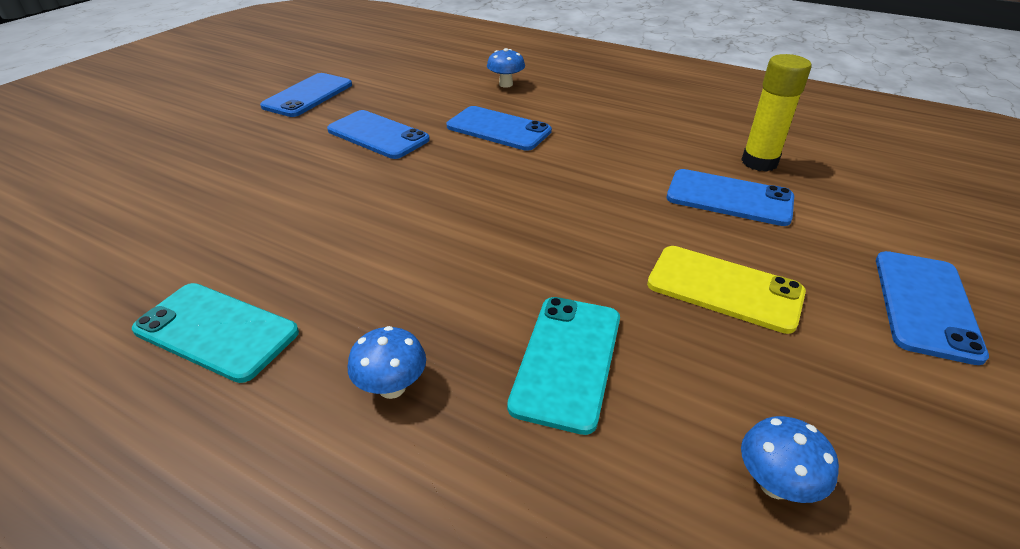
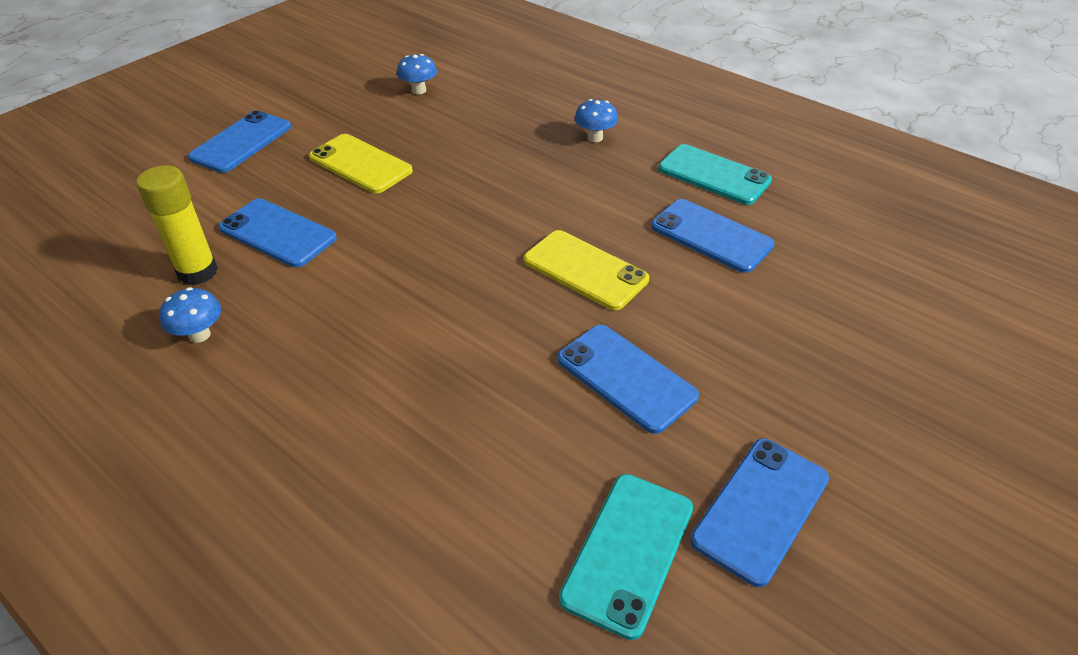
camera: 170 degrees left, 5 degrees up
(408, 197) = (585, 270): none -> yellow phone
(498, 129) = (461, 369): blue phone -> blue phone (711, 236)
(506, 84) = (408, 498): blue mushroom -> blue mushroom (199, 335)
(567, 360) = (490, 139): turquoise phone -> turquoise phone (628, 552)

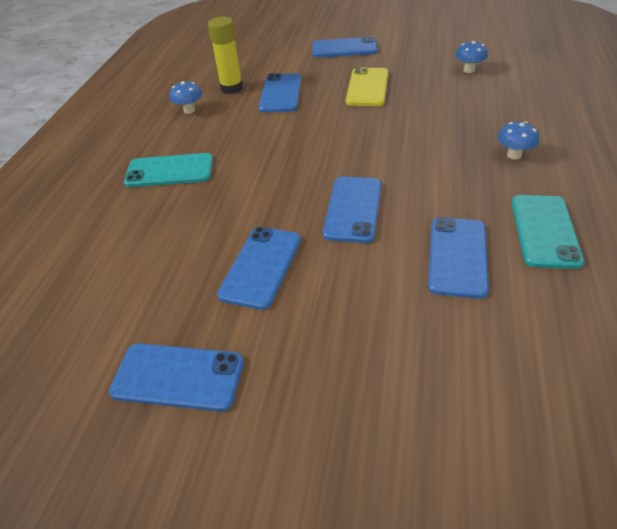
camera: 65 degrees right, 0 degrees up
(585, 270) = (353, 209): yellow phone -> blue phone
(628, 552) = (115, 320): turquoise phone -> turquoise phone (169, 171)

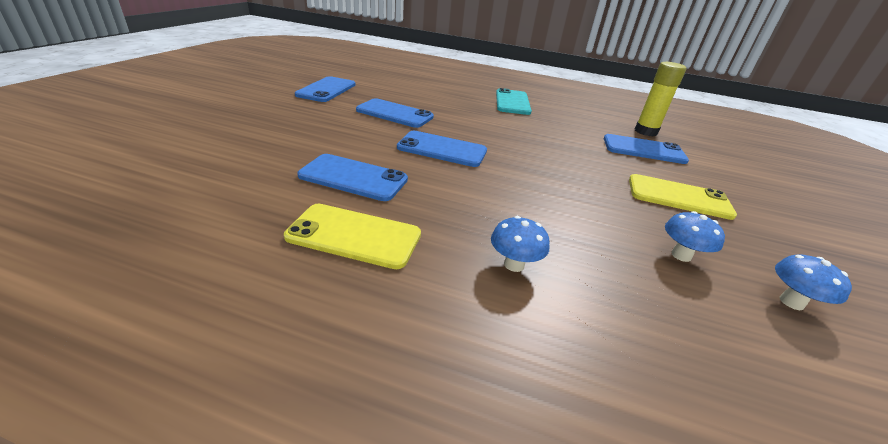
camera: 90 degrees right, 10 degrees down
(189, 110) = (600, 114): blue mushroom -> blue mushroom (681, 255)
(344, 48) = (789, 202): blue phone -> none
(544, 231) = (354, 236): turquoise phone -> yellow phone

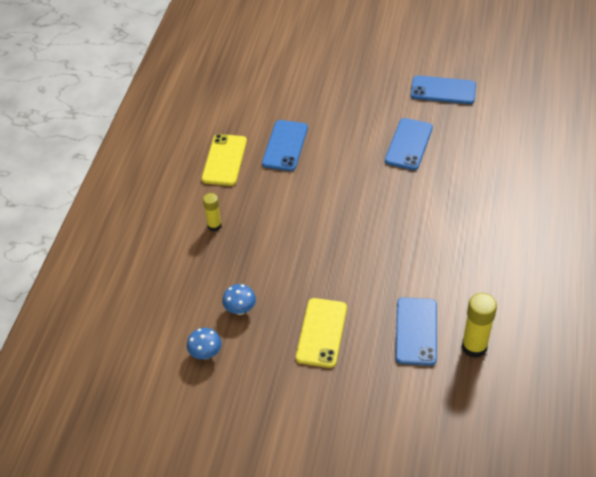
camera: 90 degrees right, 15 degrees up
(442, 149) = (347, 183): blue phone -> none
(512, 102) = (500, 228): turquoise phone -> none
(514, 264) = (214, 226): blue mushroom -> yellow glue stick

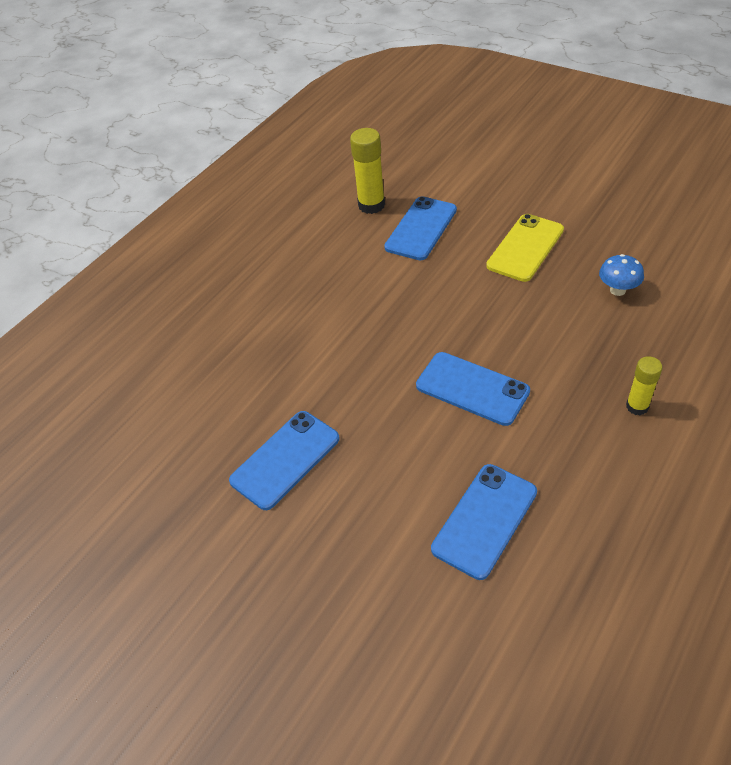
camera: 155 degrees left, 0 degrees up
(205, 354) = (668, 255): blue mushroom -> none
(224, 160) = (601, 523): yellow phone -> none
(443, 90) = (159, 552): blue phone -> blue phone (472, 388)

